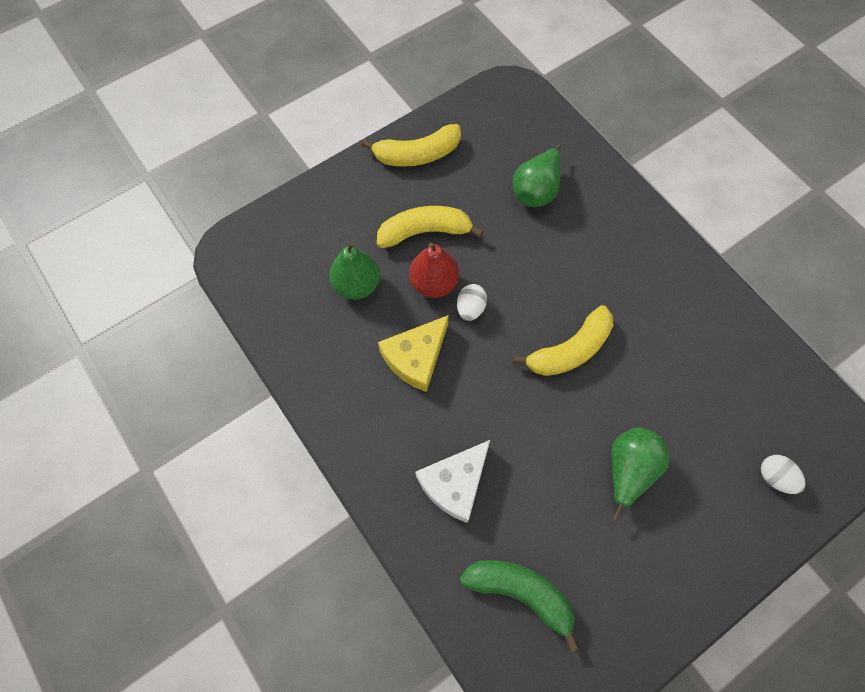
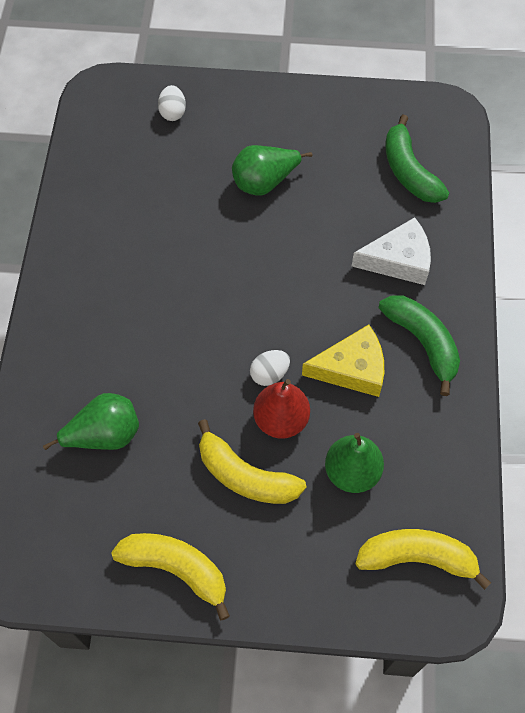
camera: 140 degrees left, 5 degrees down
(379, 421) = (422, 342): none -> green banana
(570, 350) = (222, 283): yellow banana -> yellow banana (417, 558)

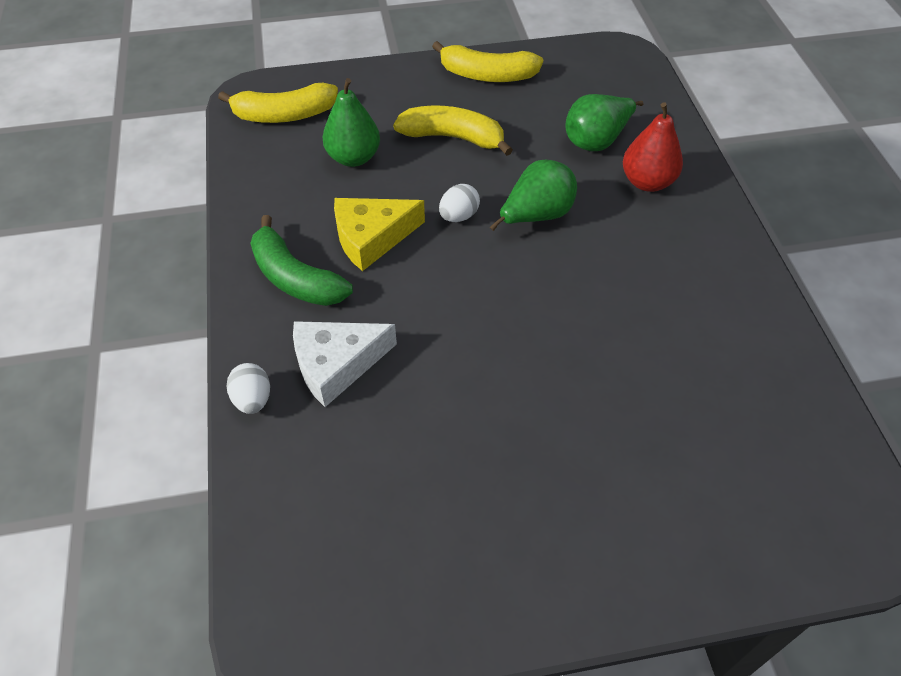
camera: 165 degrees right, 10 degrees down
(173, 112) = (737, 517): white egg -> white egg (253, 399)
(264, 182) = (547, 432): green pear -> green pear (536, 216)
(281, 420) = (434, 182): red pear -> red pear (647, 182)
(409, 171) = (339, 502): green banana -> none

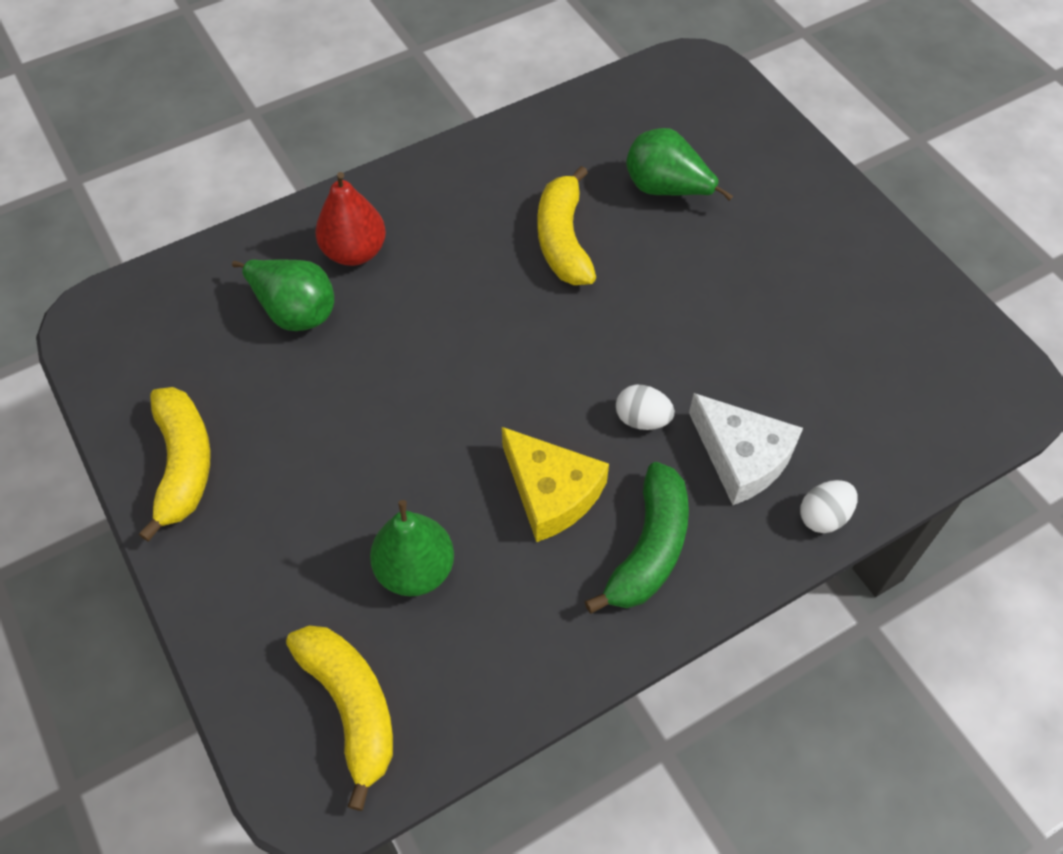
camera: 110 degrees left, 5 degrees up
(453, 137) = (335, 464): yellow banana -> yellow banana (563, 240)
(459, 216) = (479, 414): white egg -> white egg (642, 419)
(536, 216) = (449, 340): green pear -> green pear (666, 189)

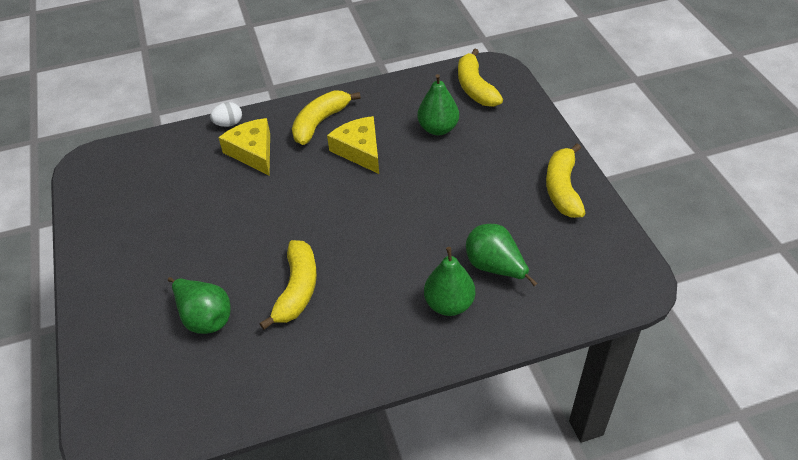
camera: 165 degrees left, 10 degrees down
(354, 252) = (449, 304): red pear -> green pear
(642, 419) = (296, 176): white egg -> none
(649, 548) = (320, 122): green banana -> yellow banana
(742, 457) = (253, 152): white cheese -> yellow cheese

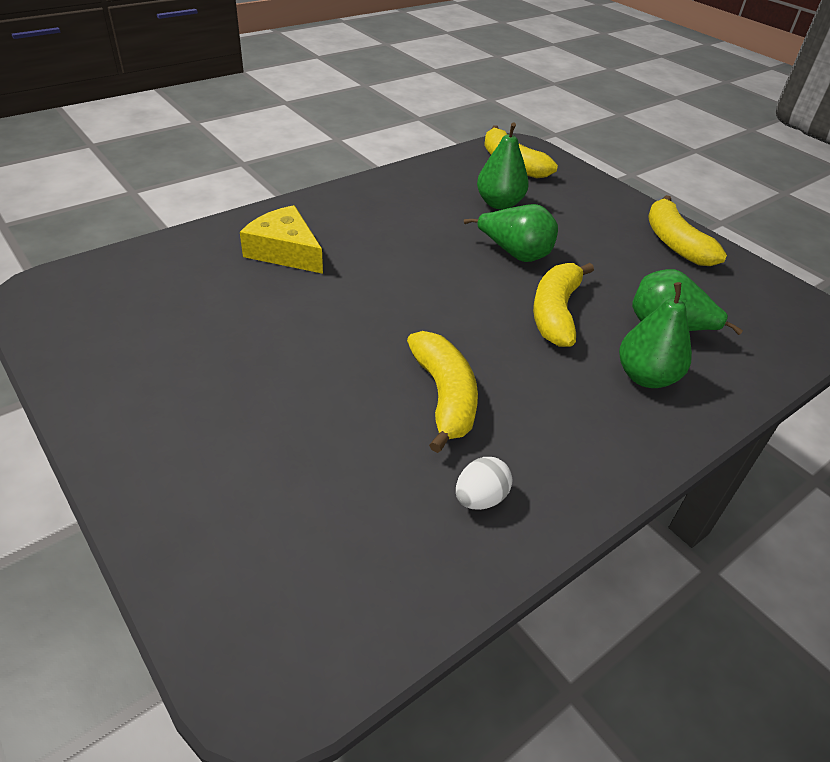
camera: 25 degrees left, 5 degrees down
(205, 317) = (332, 458): green pear -> green pear (515, 254)
(228, 124) = (233, 225): white egg -> white egg (480, 498)
(320, 122) = (354, 212): yellow banana -> yellow banana (555, 313)
(359, 150) = (422, 234): yellow cheese -> none

